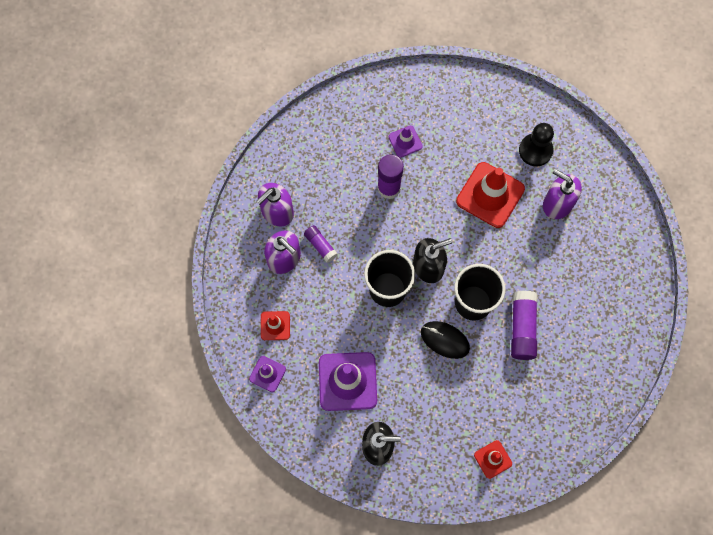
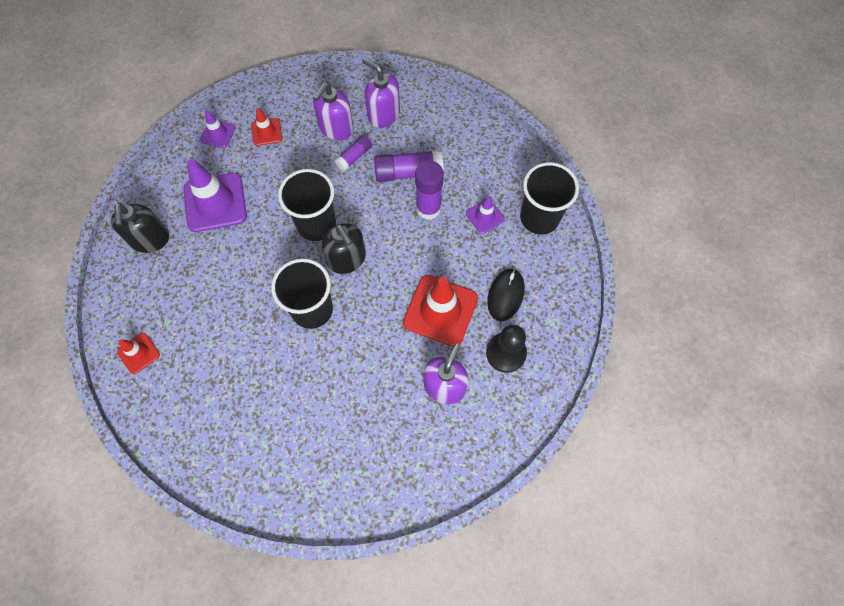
camera: 80 degrees right, 5 degrees down
(414, 97) = (539, 218): none -> black cup
(445, 340) = (267, 287): black mouse -> black mouse (505, 295)
(522, 328) = (288, 365): purple glue stick -> purple glue stick (408, 172)

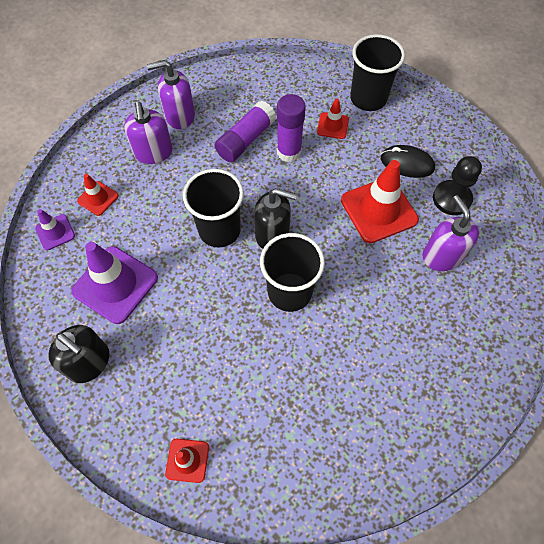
camera: 45 degrees left, 5 degrees down
(354, 157) = (192, 161): purple glue stick -> none
(485, 216) = (332, 126): purple traffic cone -> red traffic cone
(505, 295) = (407, 163): black mouse -> black mouse turned 45 degrees counterclockwise

